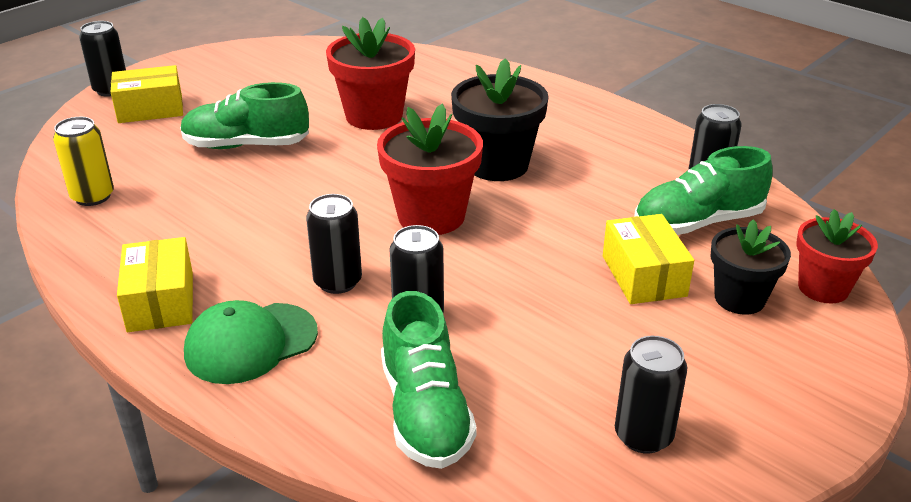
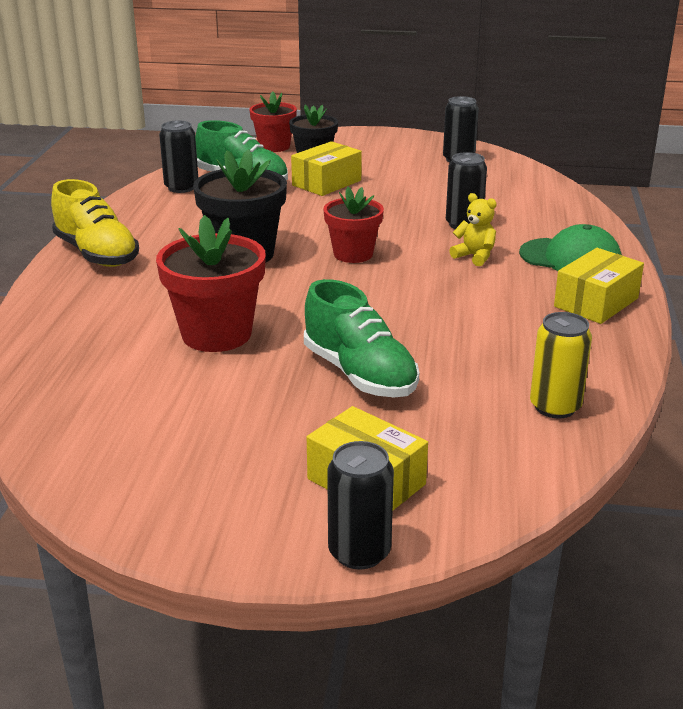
camera: 125 degrees left, 5 degrees down
(337, 281) = (474, 256): black can -> yellow teddy bear
(425, 412) = (529, 201): green shoe -> none
(431, 216) = (353, 254): red flower pot -> red flower pot, size x0.65
(573, 108) = (97, 254): none -> yellow shoe

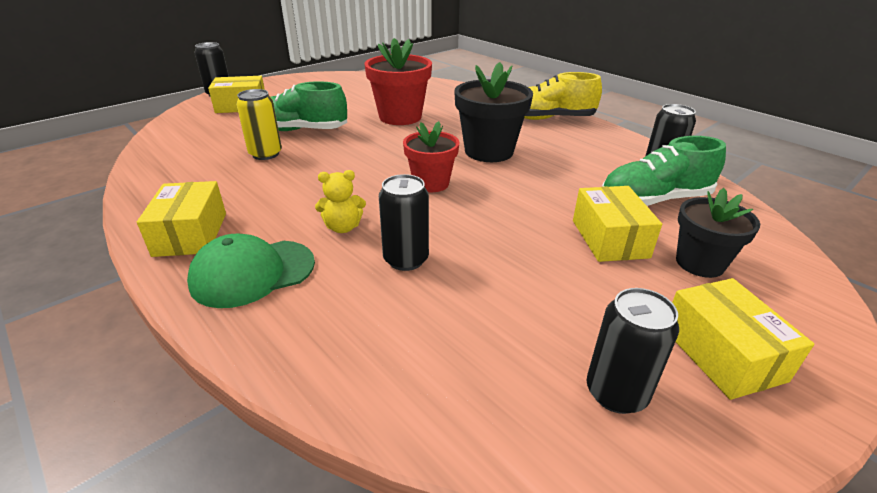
camera: 130 degrees right, 5 degrees up
(274, 146) = (777, 259): red flower pot -> none
(392, 148) = (722, 353): none -> yellow box
(555, 407) = (174, 156): yellow can -> yellow can (265, 154)

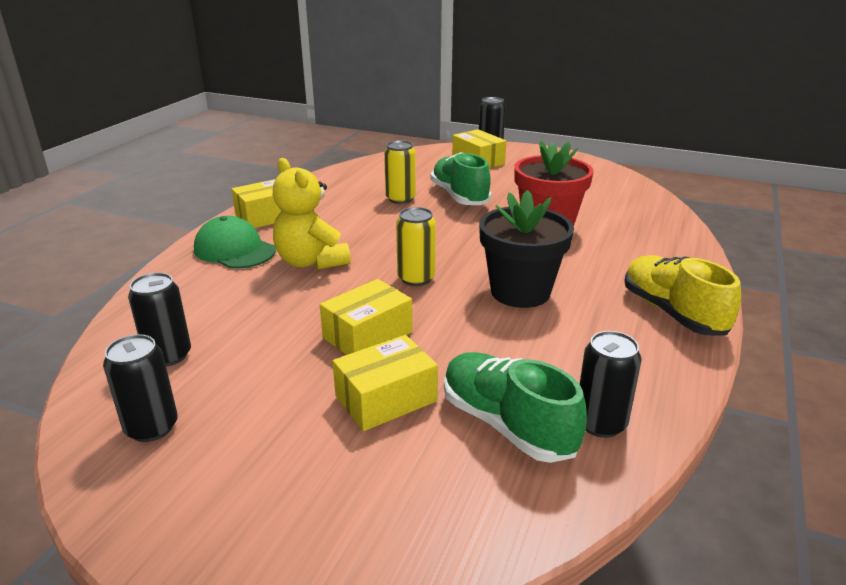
camera: 65 degrees right, 5 degrees down
(343, 227) = (311, 262): yellow teddy bear -> yellow teddy bear, size x1.83
(406, 259) = (282, 298): black can -> black can (168, 355)
(431, 183) = (416, 278): red flower pot -> yellow can
(700, 263) = (375, 470): black flower pot -> none
(722, 353) = (218, 489): yellow box -> yellow box (367, 335)

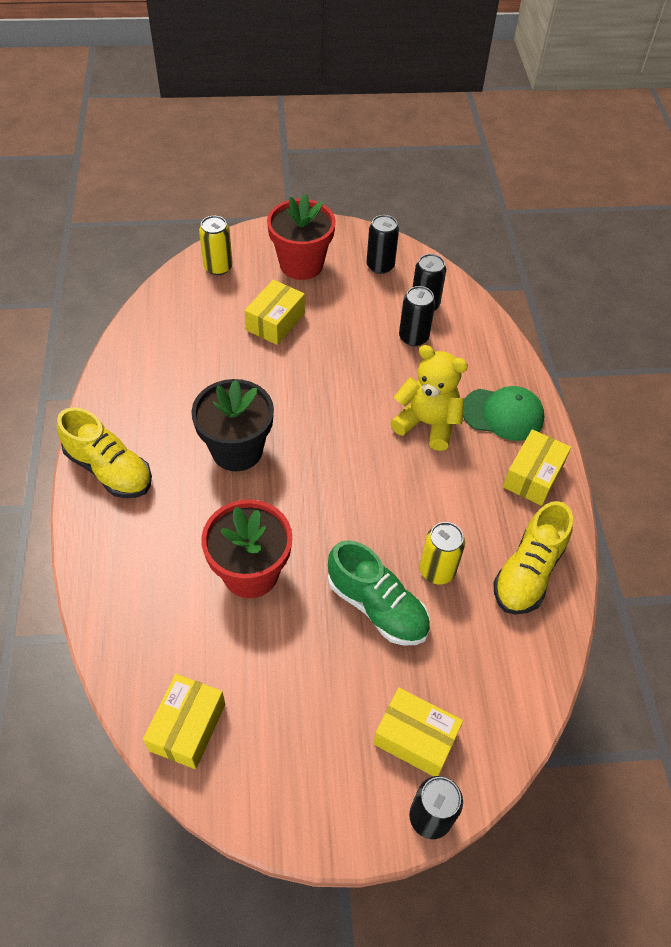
camera: 150 degrees right, 25 degrees up
(267, 476) = (301, 264): none -> red flower pot
(338, 186) = (528, 572): none -> yellow shoe
(367, 335) = (321, 363): yellow box -> yellow box (187, 727)
(416, 278) = (328, 435): yellow can -> yellow can (218, 267)
(507, 424) = (200, 329): green shoe -> none
(600, 423) = (148, 348): black can -> black can (413, 337)

